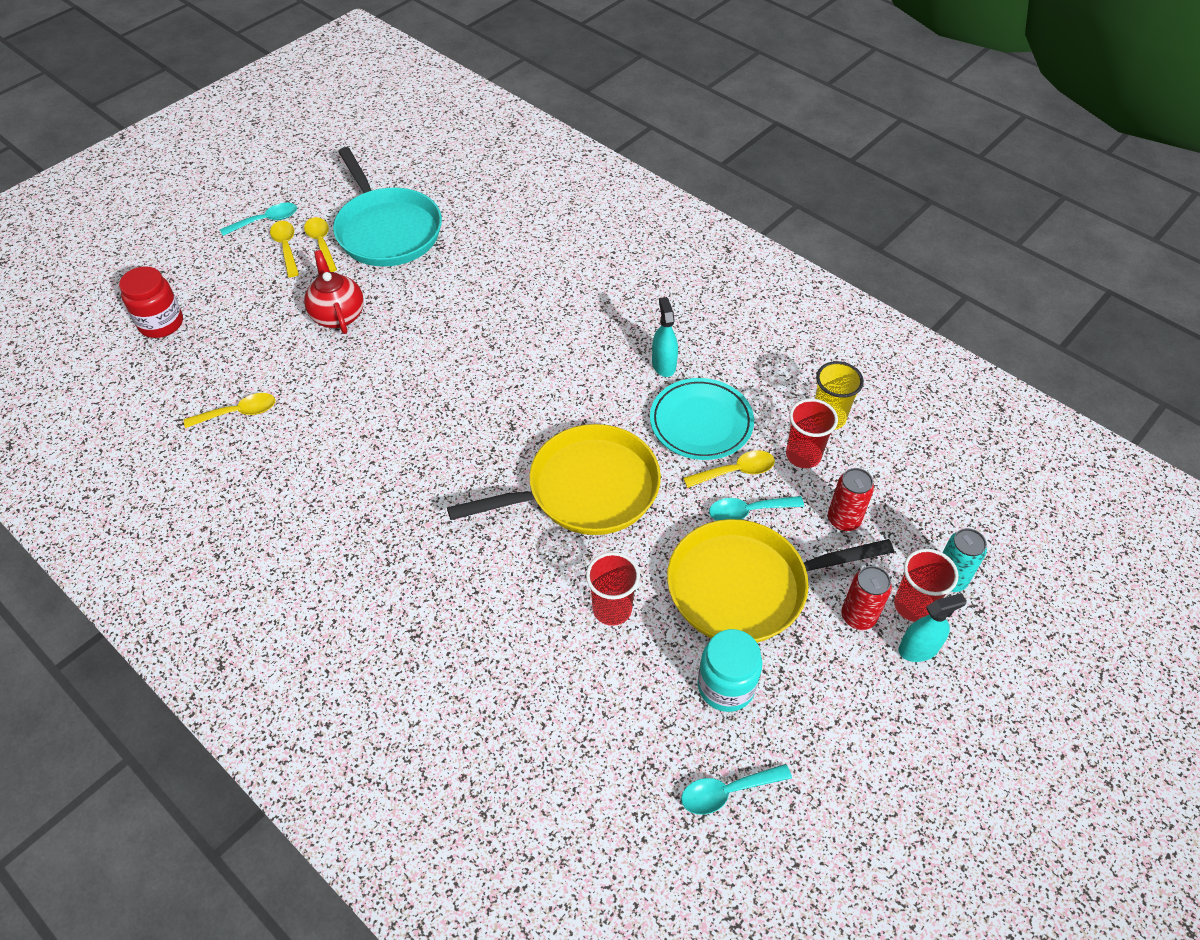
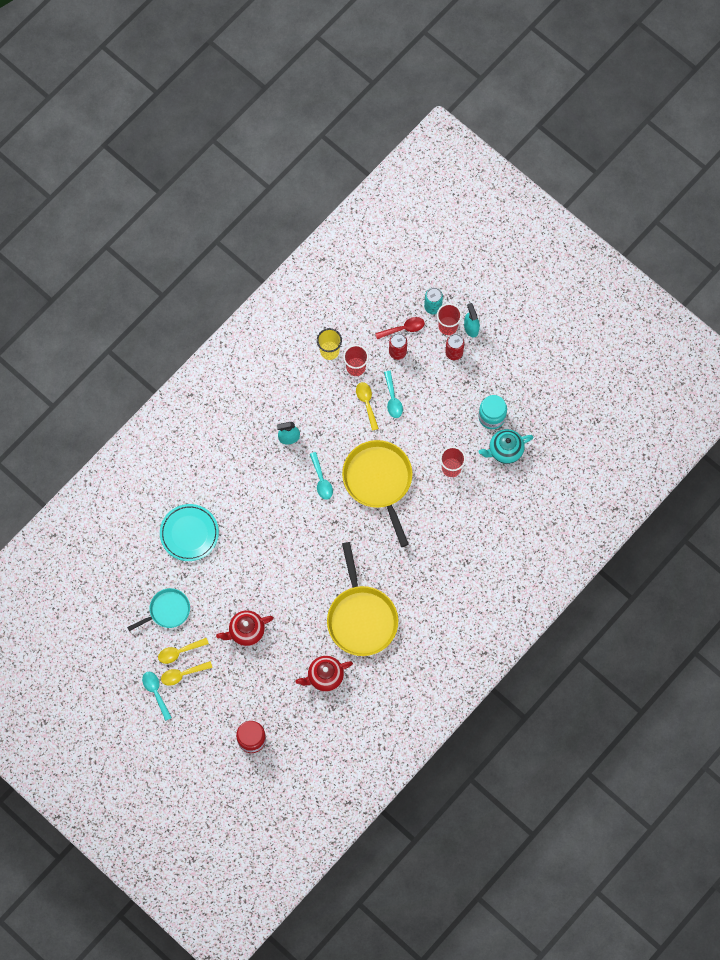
camera: 90 degrees left, 20 degrees up
(238, 413) = (324, 676): yellow spoon -> red teapot
(387, 230) = (167, 610): turquoise pan -> turquoise pan, size x0.57
(652, 711) = (505, 450): none -> turquoise teapot
(701, 422) = (333, 419): turquoise plate -> turquoise plate (189, 533)
(727, 792) = (542, 420): turquoise spoon -> turquoise spoon (321, 480)
(744, 587) = (438, 404): yellow pan -> yellow pan (361, 618)
(893, 529) = (403, 328): none -> red spoon

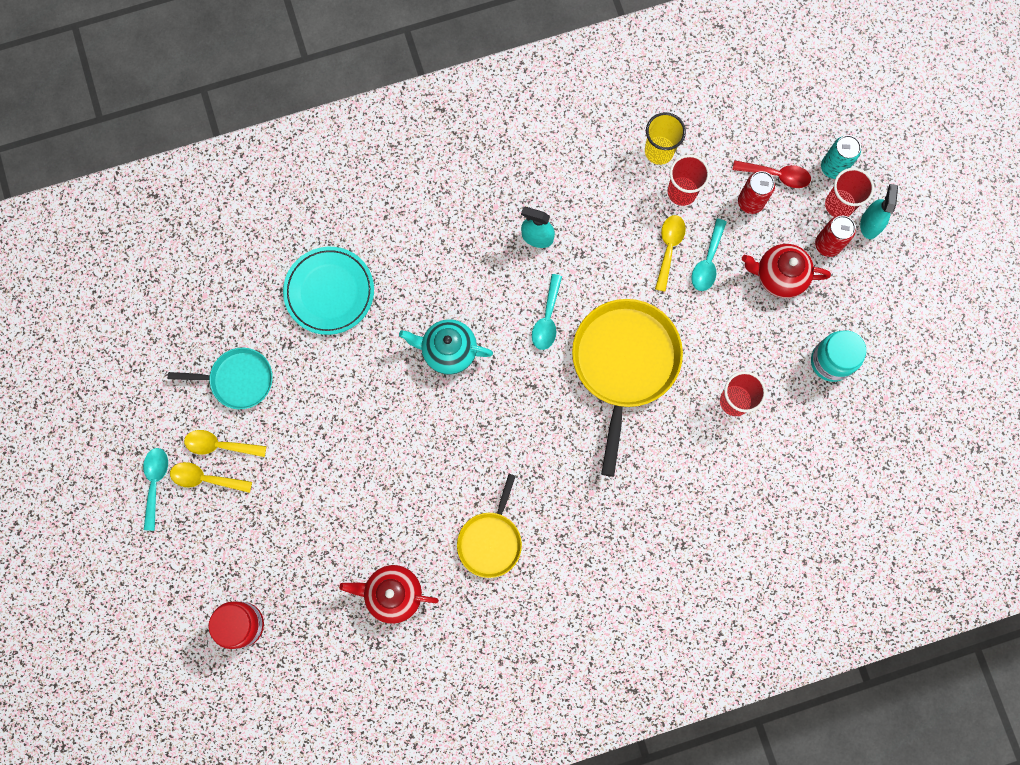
camera: 30 degrees right, 5 degrees up
(246, 631) = (324, 468): red teapot -> red teapot (779, 276)
(361, 618) = (490, 541): yellow pan -> yellow pan, size x0.57
(505, 450) = (823, 418): turquoise teapot -> turquoise teapot (448, 351)

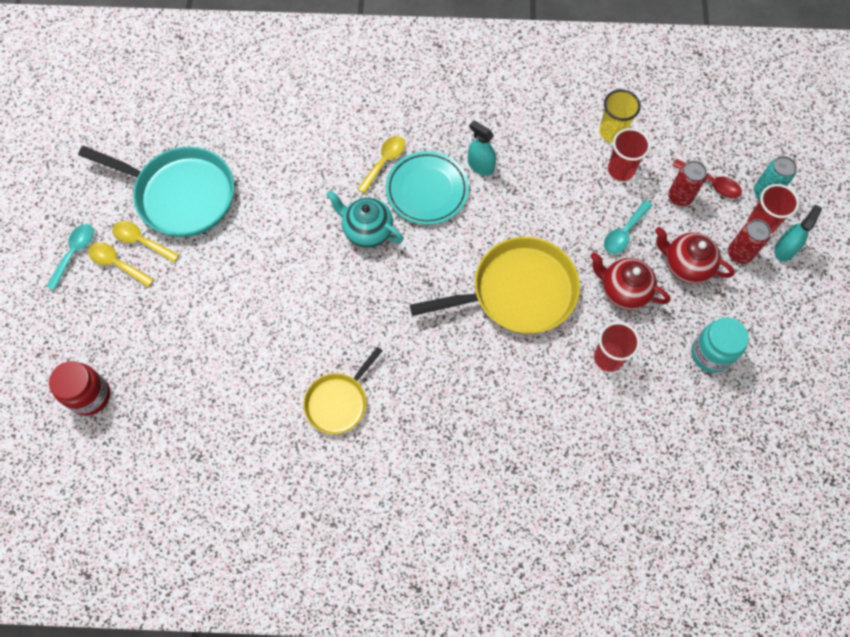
camera: 20 degrees right, 10 degrees down
(238, 379) = (181, 195): turquoise pan -> turquoise pan, size x1.75
(329, 292) = (287, 152): turquoise plate -> turquoise plate (427, 190)
(393, 594) = (232, 417): red teapot -> red teapot (623, 290)
(547, 319) = (463, 233): turquoise spoon -> none
(624, 363) = (518, 291): yellow pan -> yellow pan turned 45 degrees clockwise
(669, 248) = (593, 211): yellow spoon -> yellow spoon (384, 162)

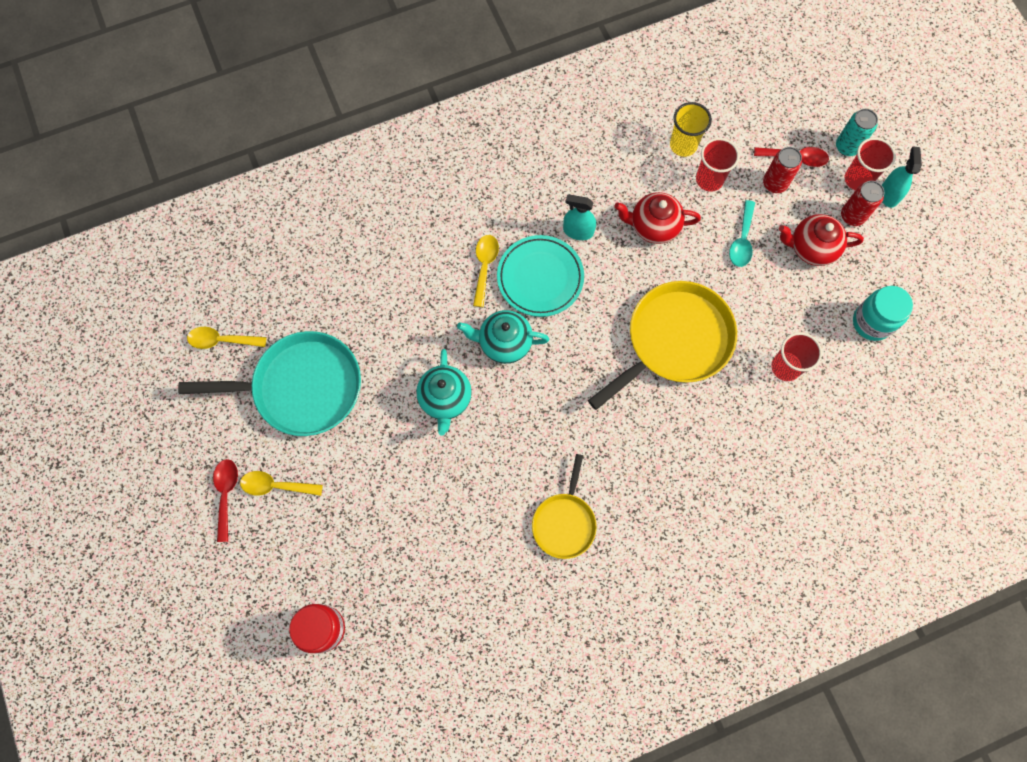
camera: 25 degrees left, 5 degrees up
(74, 253) = (226, 494): turquoise spoon -> red spoon
(141, 241) = (288, 452): yellow spoon -> yellow spoon (222, 340)
(292, 255) = (445, 399): none -> turquoise teapot
(623, 290) = (768, 297): red teapot -> red teapot (653, 226)

